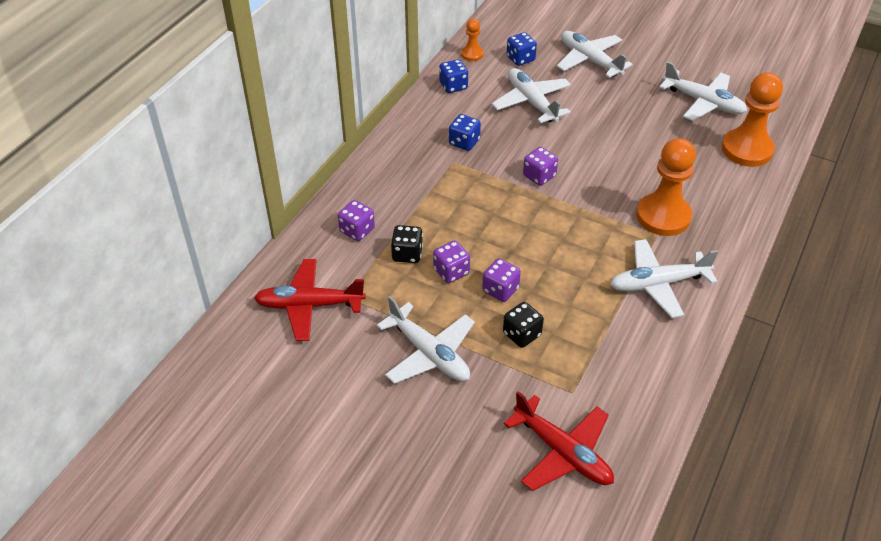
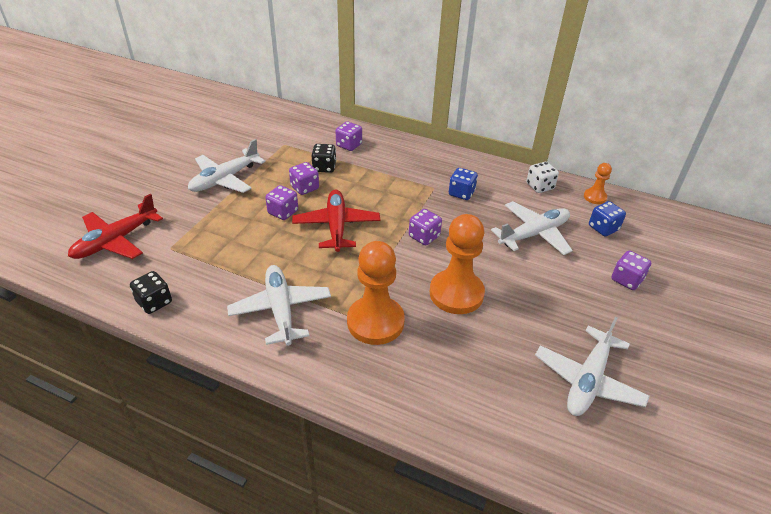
camera: 85 degrees right, 5 degrees down
(309, 305) = (277, 130): red plane -> red plane (336, 226)
(453, 86) = (539, 186): blue dice -> white dice
(522, 334) = (234, 223): black dice -> black dice (154, 302)
(590, 60) = (626, 280): white plane -> purple dice
(747, 149) = (505, 416): orange pawn -> orange pawn (456, 293)

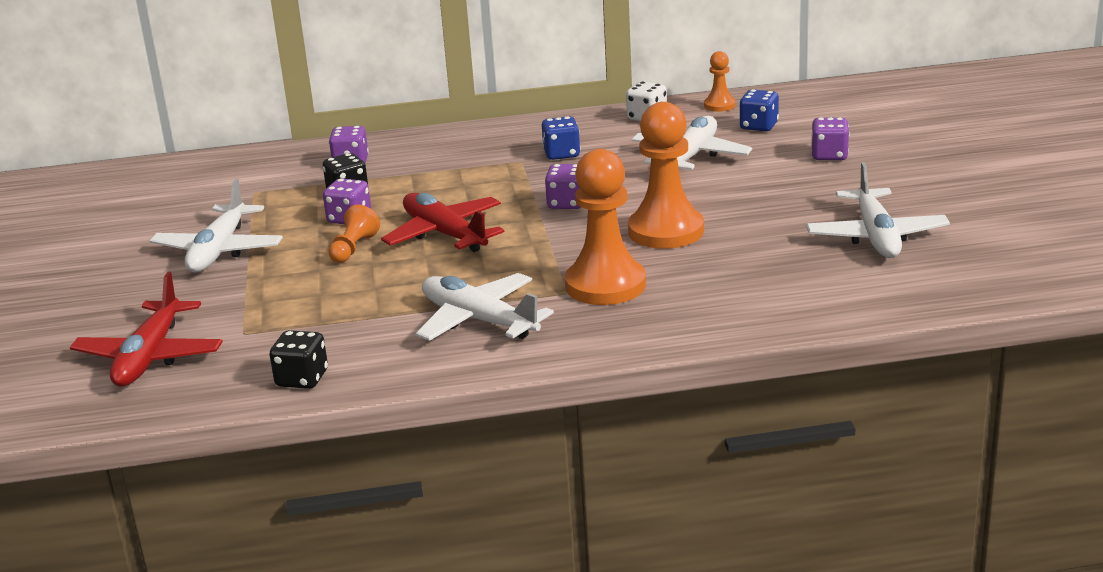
camera: 30 degrees left, 15 degrees down
(283, 212) = (353, 248): purple dice -> orange pawn

